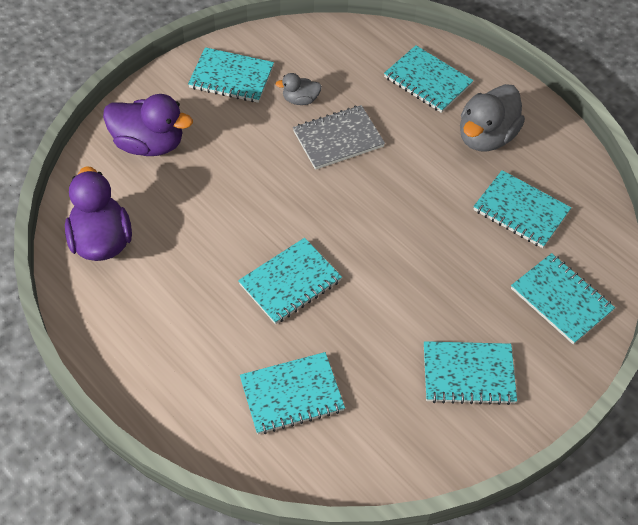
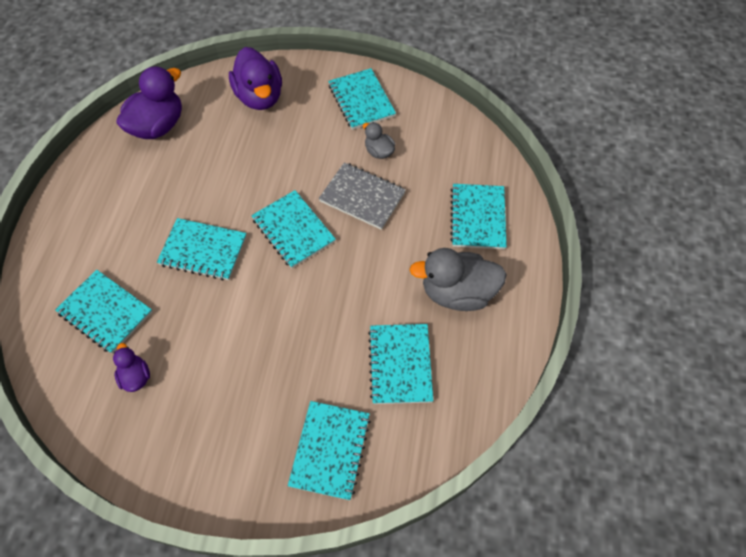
camera: 55 degrees right, 5 degrees up
(383, 403) = (135, 376): none -> purple duck
(468, 374) = (202, 421): turquoise notebook -> turquoise notebook (293, 230)

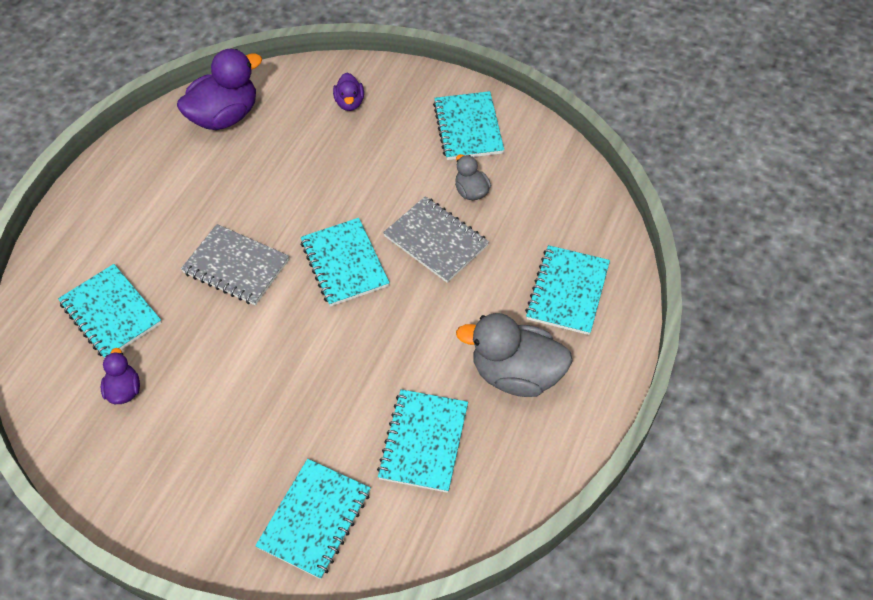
camera: 15 degrees right, 5 degrees down
(203, 251) = (236, 267): turquoise notebook -> grey notebook
(259, 97) = (350, 103): purple duck -> purple duck, size x0.51

